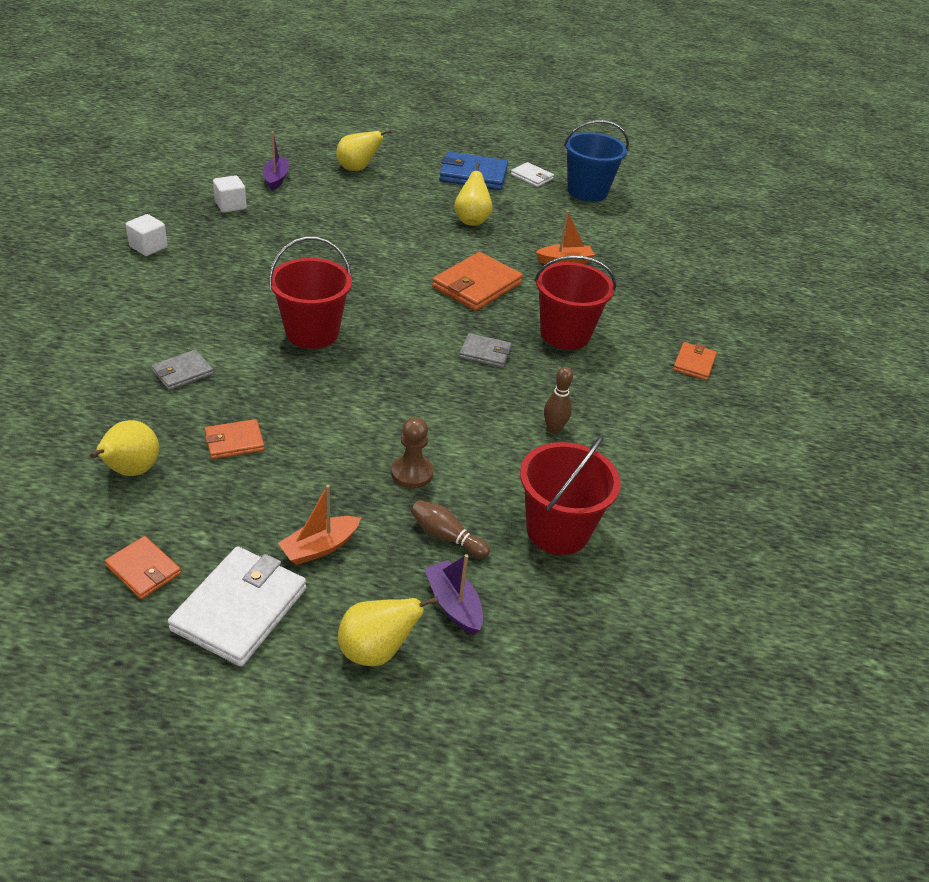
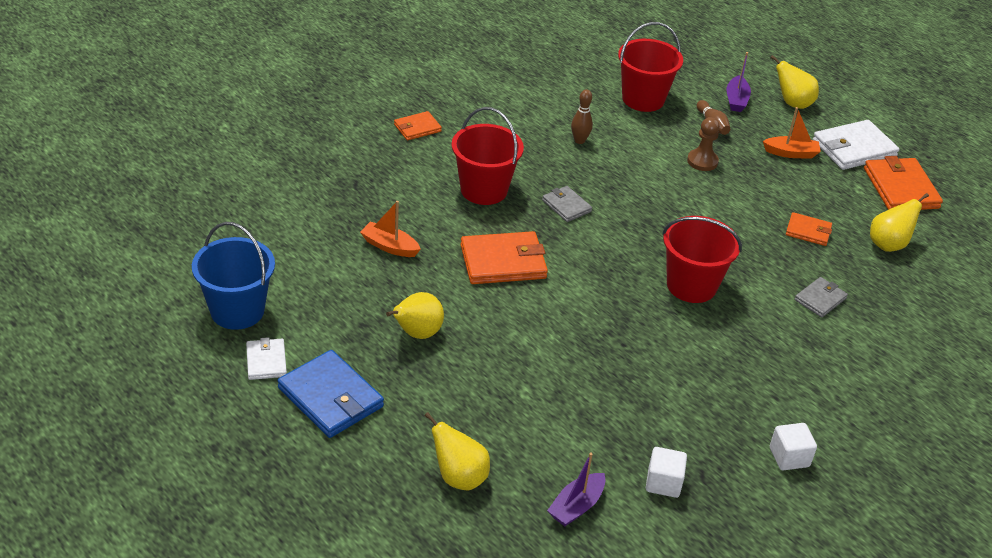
camera: 140 degrees left, 0 degrees up
(144, 570) = (900, 188): orange wallet -> orange wallet, size x1.78
(182, 372) = (820, 299): grey wallet -> grey wallet turned 45 degrees counterclockwise

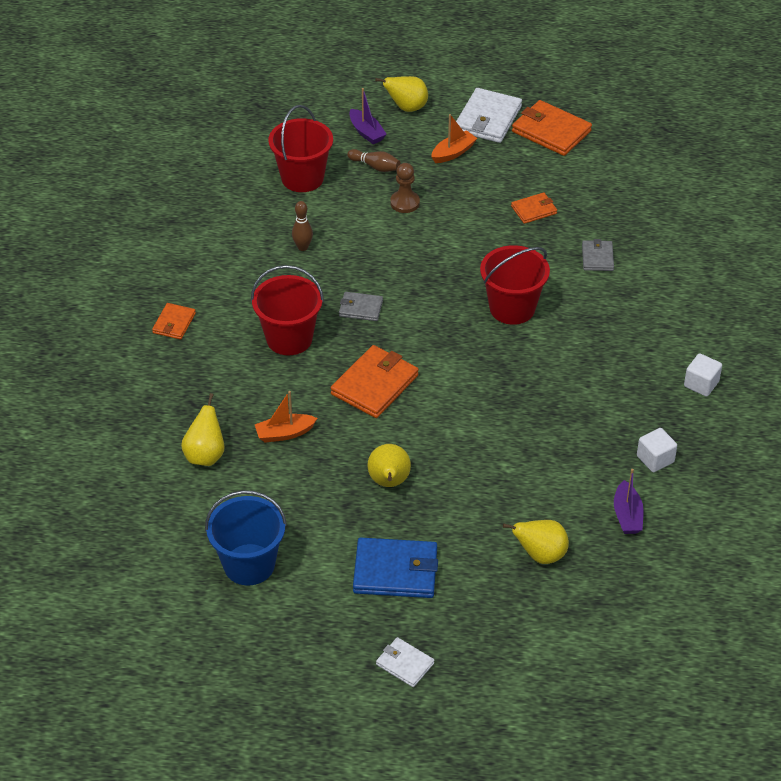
camera: 40 degrees left, 5 degrees up
(266, 361) = (320, 582): white wallet -> white wallet (404, 664)
(888, 244) = (591, 183): yellow pear -> yellow pear (205, 455)

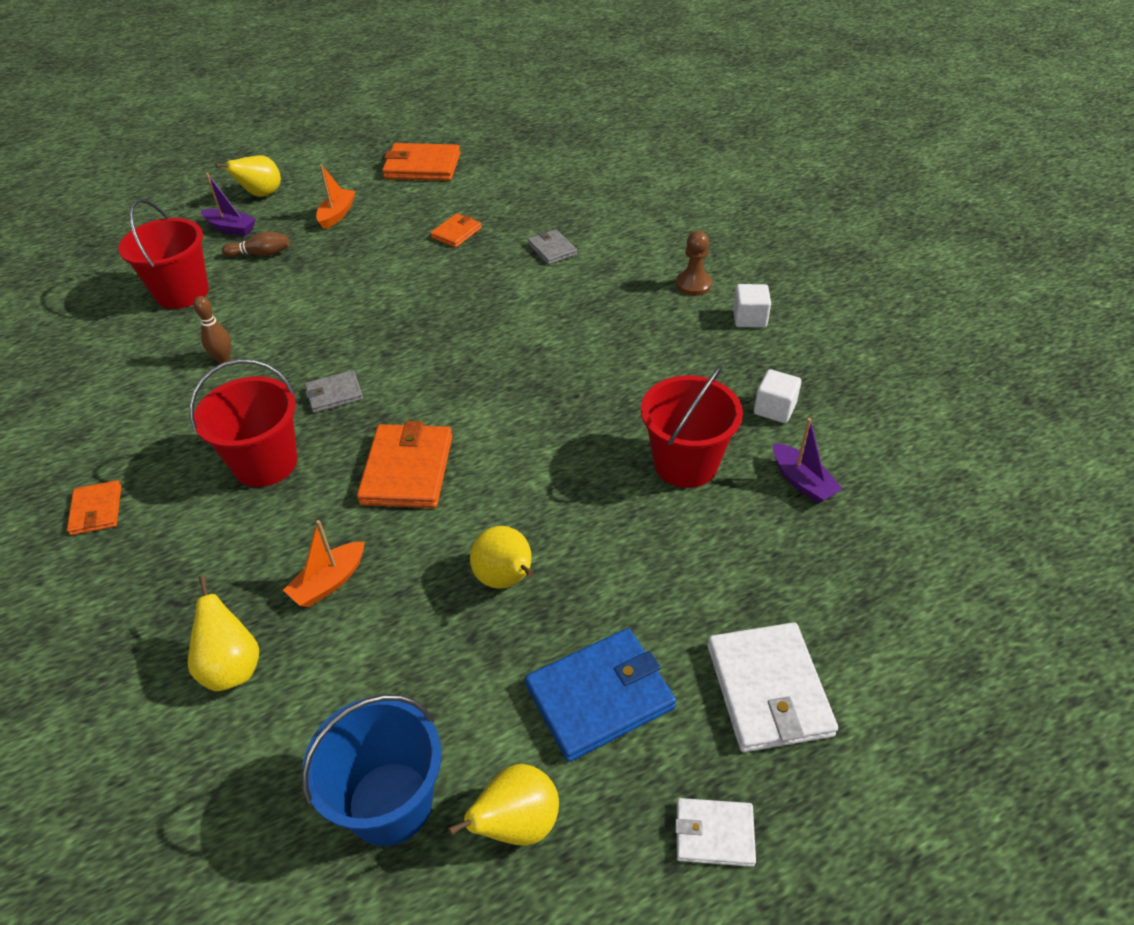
camera: 30 degrees left, 0 degrees up
(405, 203) = (315, 274): brown pawn -> brown pawn (693, 285)
(488, 119) = (352, 177): white wallet -> white wallet (769, 690)
(512, 308) = (504, 326): red bucket -> red bucket (685, 464)
(540, 555) = (753, 577): yellow pear -> yellow pear (517, 823)

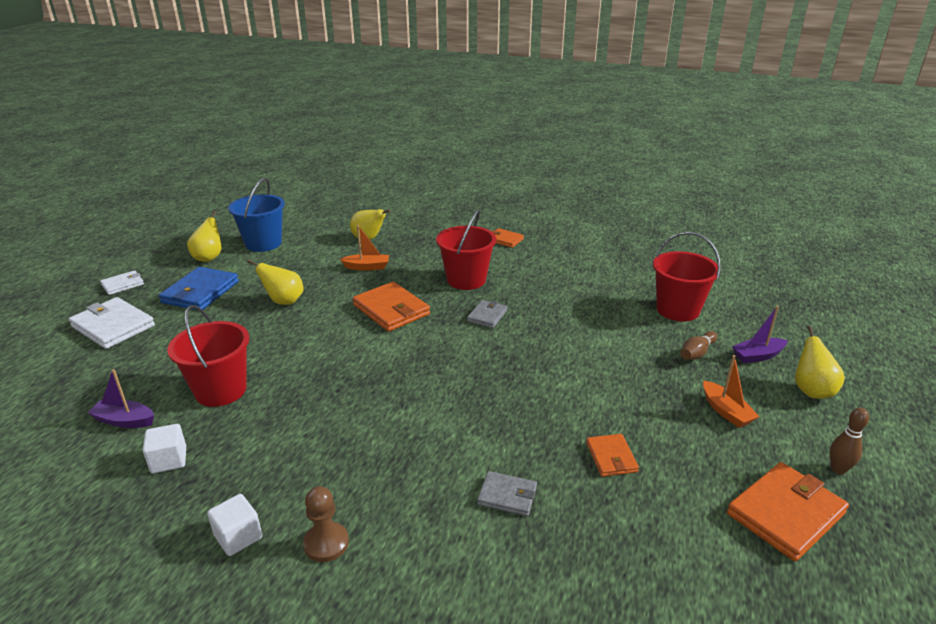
camera: 135 degrees right, 15 degrees down
(223, 359) = (577, 298): brown bowling pin -> brown bowling pin (838, 469)
(329, 582) = (367, 267): orange boat -> orange boat turned 90 degrees clockwise

